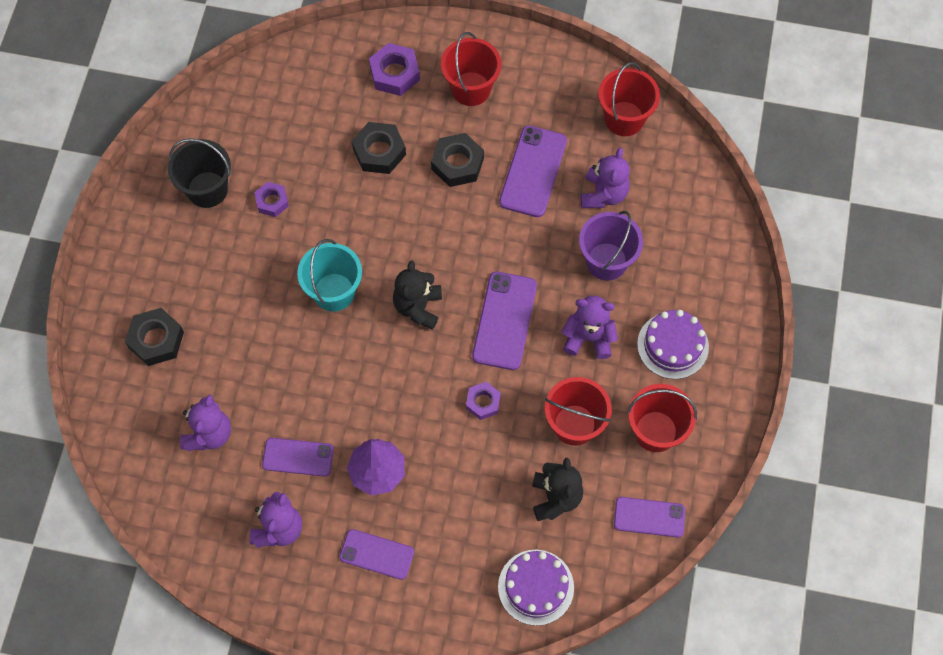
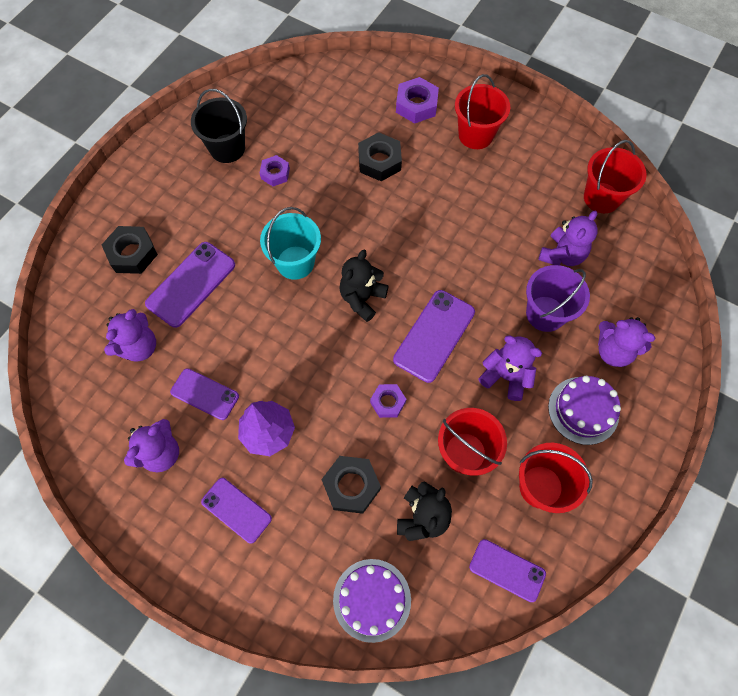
camera: 20 degrees right, 0 degrees up
(457, 164) = (442, 190): black nut -> black nut (351, 486)
(533, 171) = (505, 217): purple phone -> purple phone (191, 284)
(683, 277) = (613, 351): none -> purple teddy bear

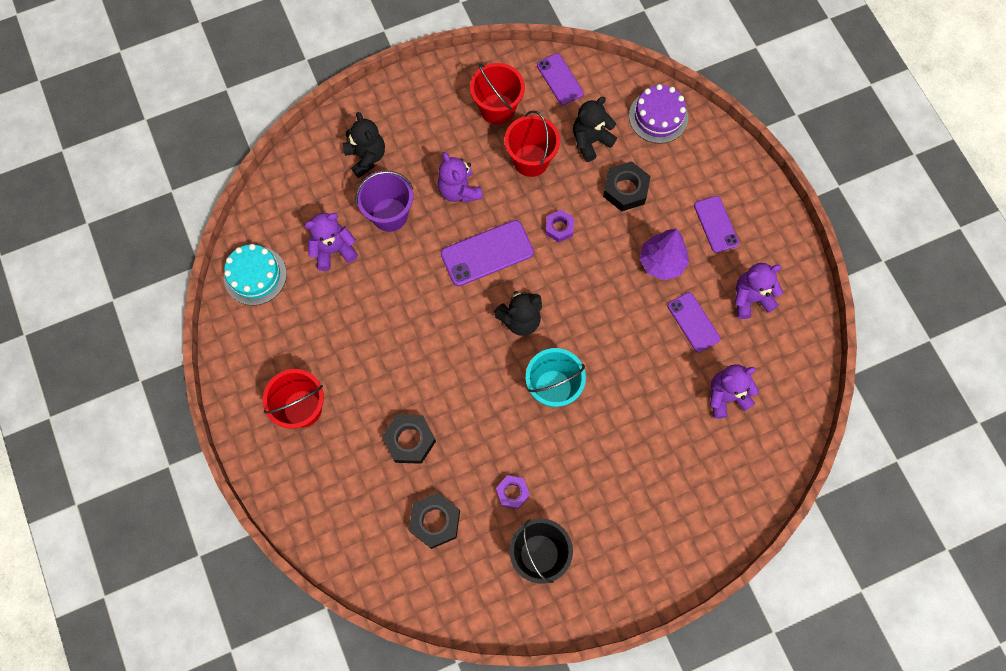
camera: 145 degrees left, 5 degrees up
(132, 253) = (689, 492): black nut -> black nut (435, 521)
(191, 284) = (653, 426): purple phone -> none
(416, 105) = (327, 480): purple nut -> none
(583, 410) = (425, 134): purple cake -> none
(601, 198) = (255, 275): red bucket -> turquoise cake
(613, 351) = (366, 157): purple teddy bear -> black teddy bear

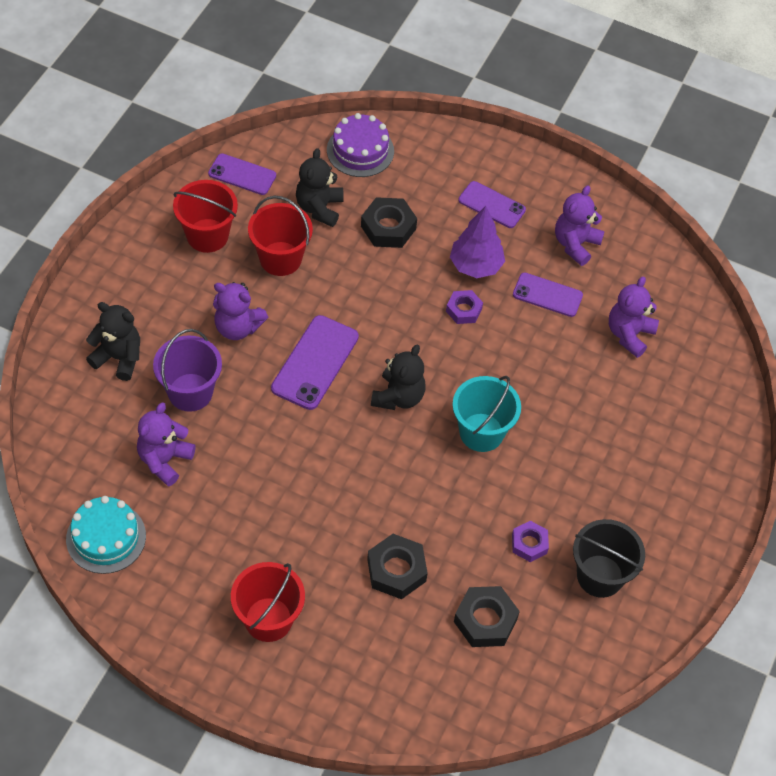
camera: 45 degrees left, 15 degrees down
(559, 228) = (360, 297): purple nut -> purple nut (464, 310)

